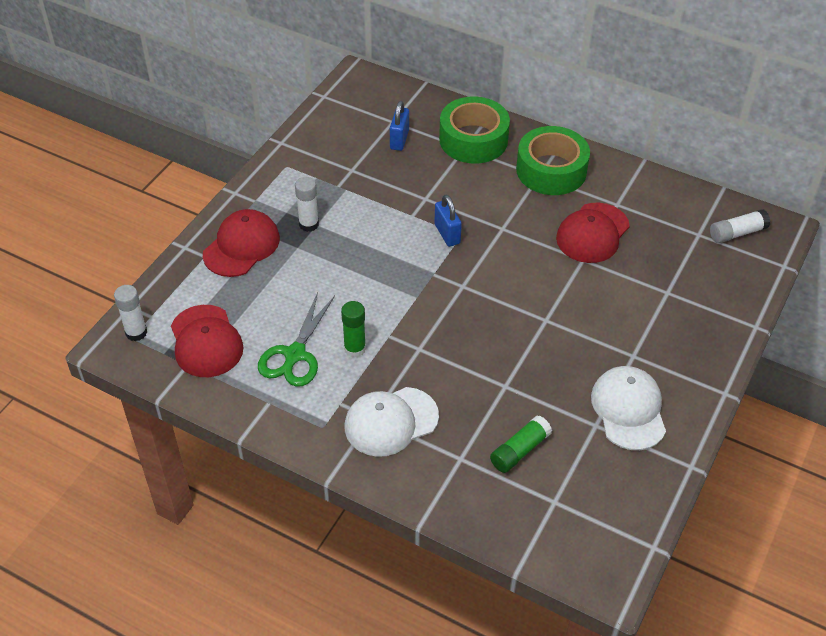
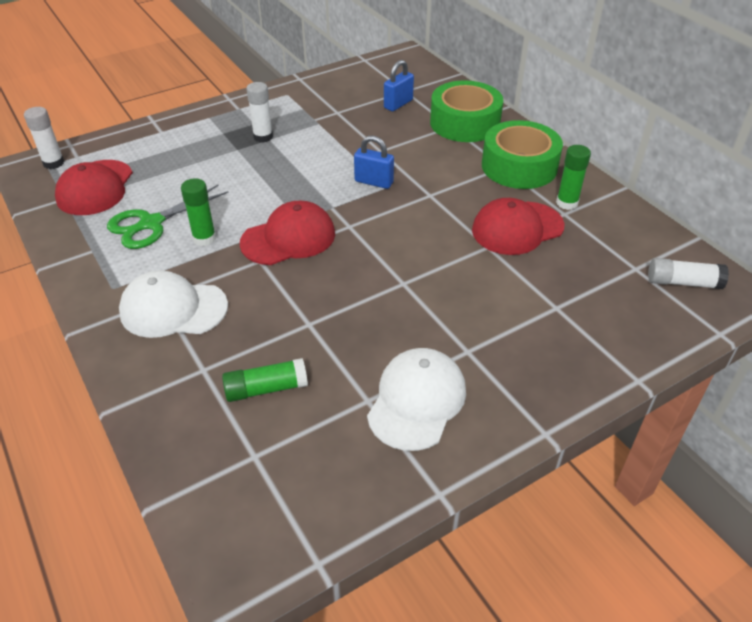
camera: 30 degrees right, 5 degrees down
(241, 246) = (195, 134): red cap -> red cap (288, 238)
(447, 234) = (374, 182): blue padlock -> blue padlock turned 75 degrees counterclockwise
(612, 193) = (567, 203): none -> green glue stick

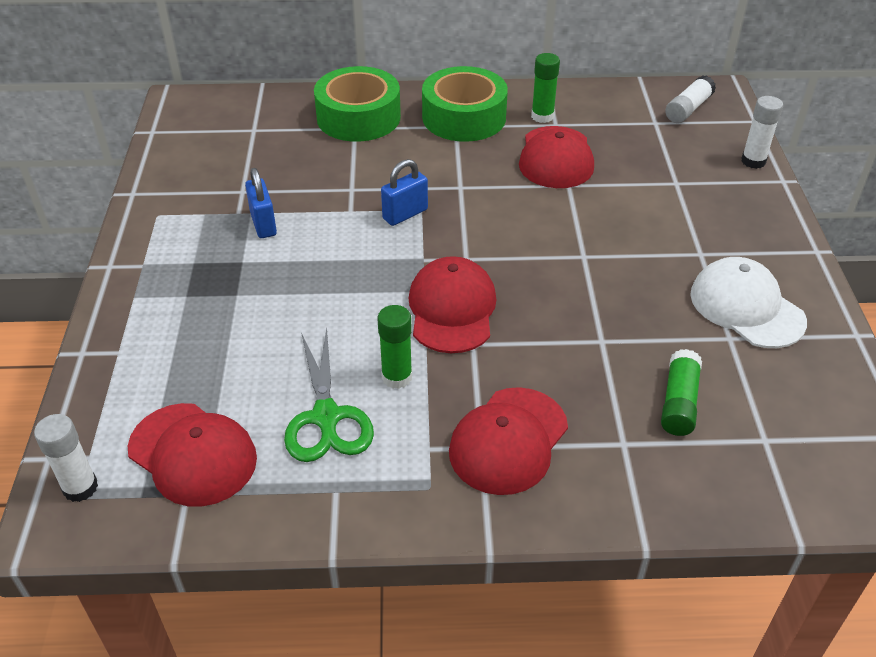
camera: 60 degrees left, 0 degrees up
(173, 309) = (508, 441): white cap -> red cap
(263, 137) = (232, 265): white glue stick -> white glue stick (753, 161)
(398, 104) = (275, 144): blue padlock -> blue padlock (263, 224)

